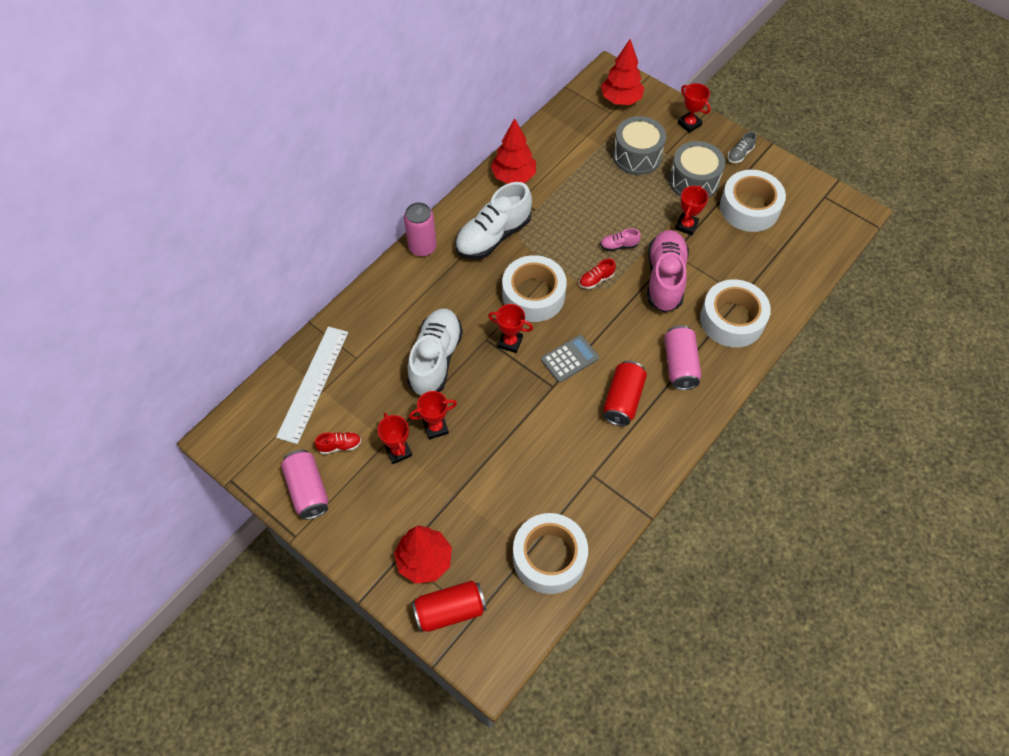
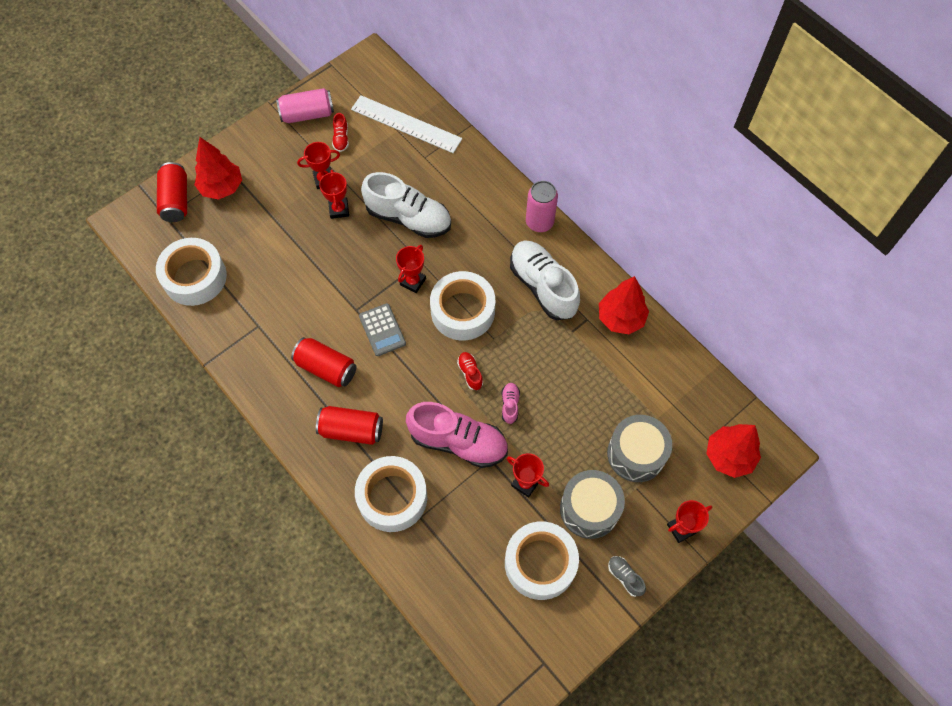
camera: 100 degrees right, 5 degrees up
(680, 364) = (351, 430): pink can -> red can

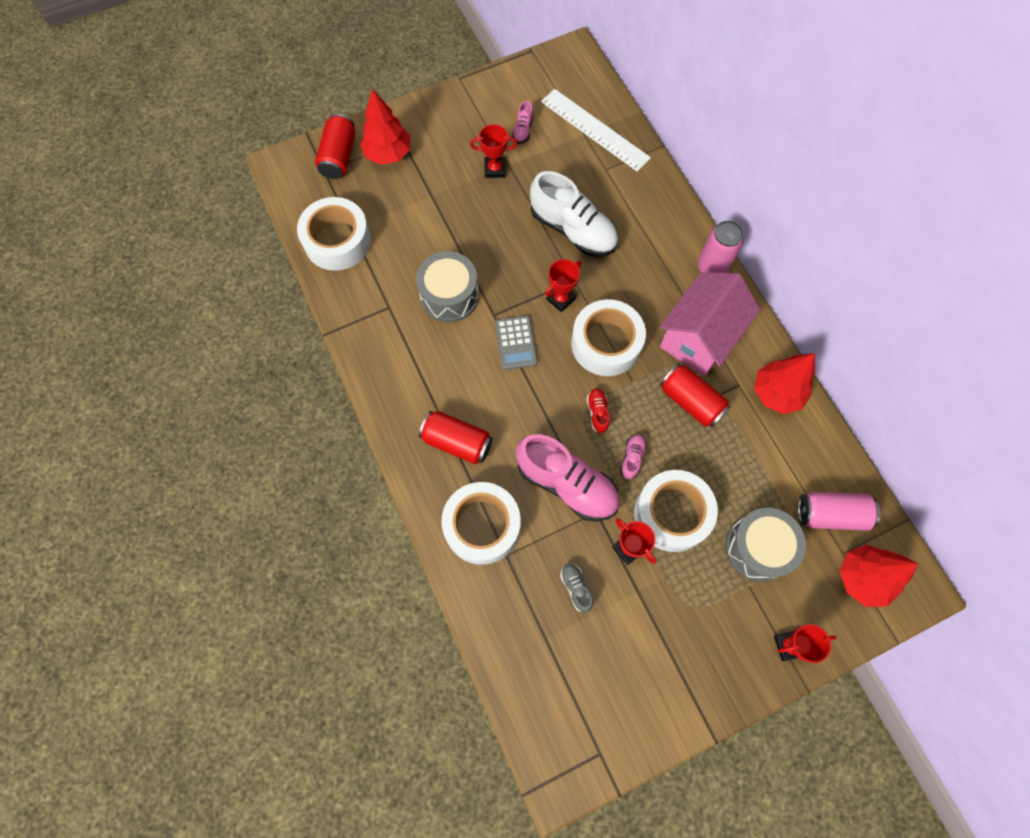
camera: 15 degrees right, 5 degrees up
(307, 114) = (494, 97): pink can -> pink can (831, 514)
(326, 368) = (447, 369): red can -> red can (691, 401)
(339, 209) = (502, 204): red trophy -> none
(341, 138) = (523, 130): red shoe -> pink shoe
(540, 563) = (623, 641): white tape -> white tape (672, 514)
(543, 286) = (699, 337): white shoe -> pink house
(589, 509) = (691, 596): grey drum -> grey drum (449, 296)
(625, 577) = (713, 682): grey shoe -> grey shoe (576, 588)

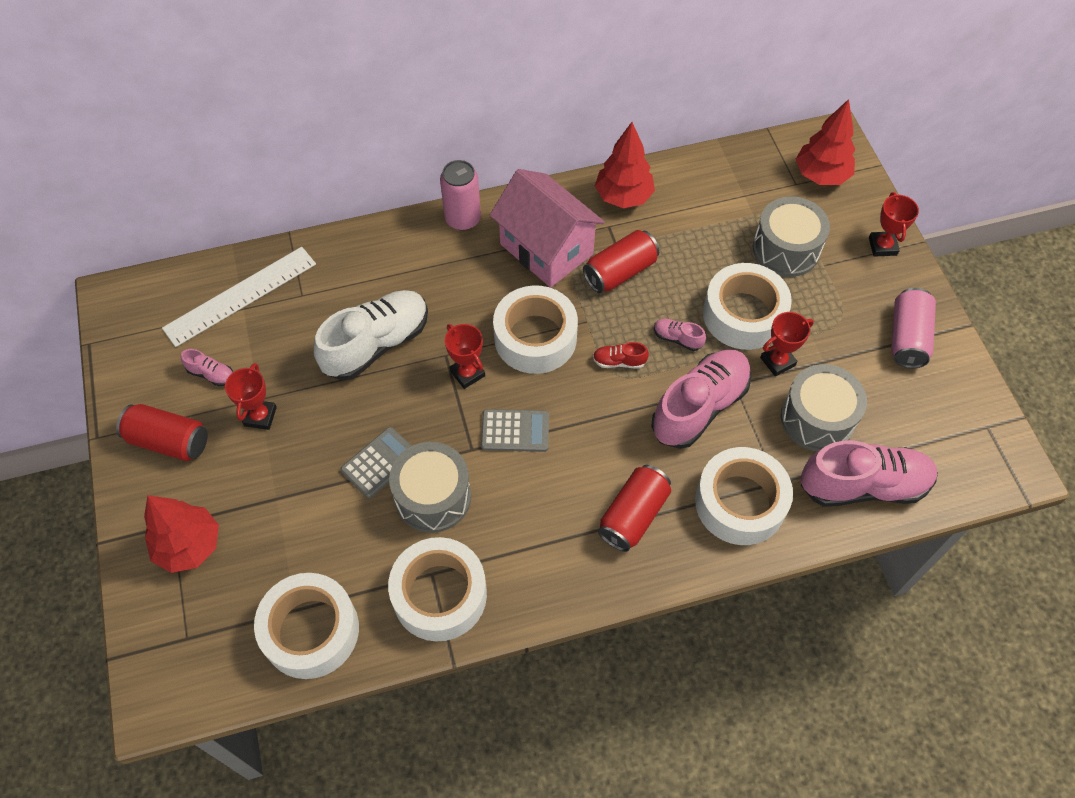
camera: 80 degrees left, 10 degrees down
(339, 156) = (169, 615): red can -> red can (169, 441)
(373, 315) = (439, 594): none -> white tape
(471, 254) = (380, 463): none -> grey calculator
(516, 632) = (863, 485): none -> pink shoe
(576, 588) = (817, 418): grey shoe -> grey drum
(831, 514) = (757, 184): pink can -> pink can (907, 337)

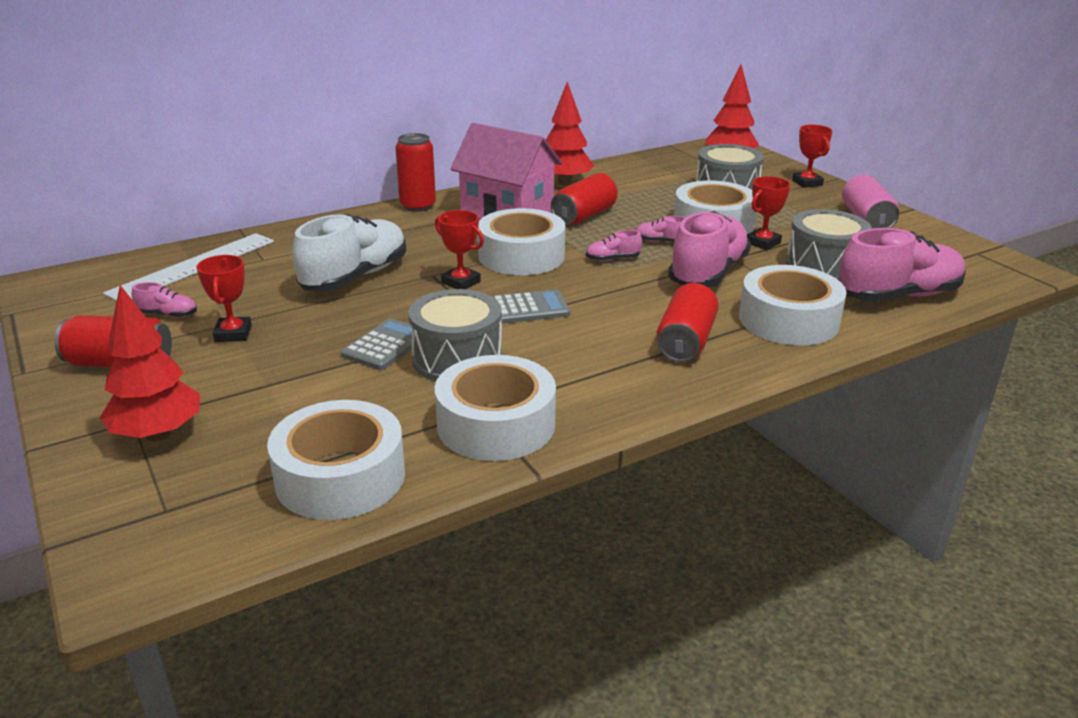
camera: 15 degrees left, 30 degrees down
(463, 219) = (418, 206): pink can -> red can
(619, 361) = (612, 259): red shoe -> pink shoe

